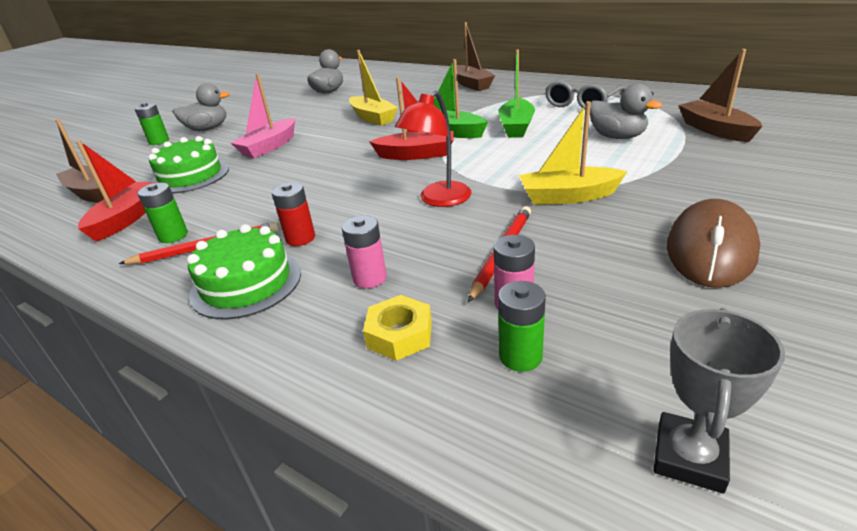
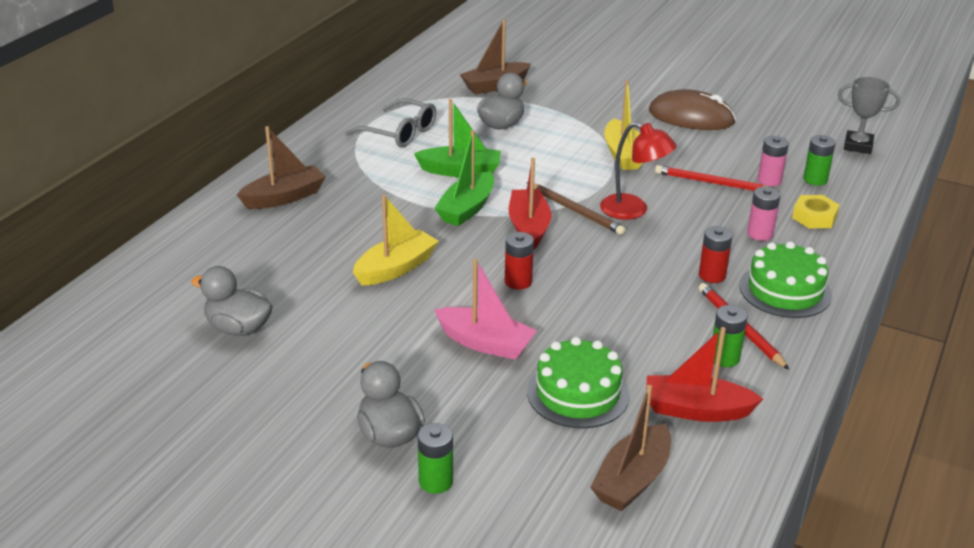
camera: 100 degrees left, 0 degrees up
(337, 153) = (518, 281): none -> red battery
(441, 172) = (575, 211): none -> brown pencil

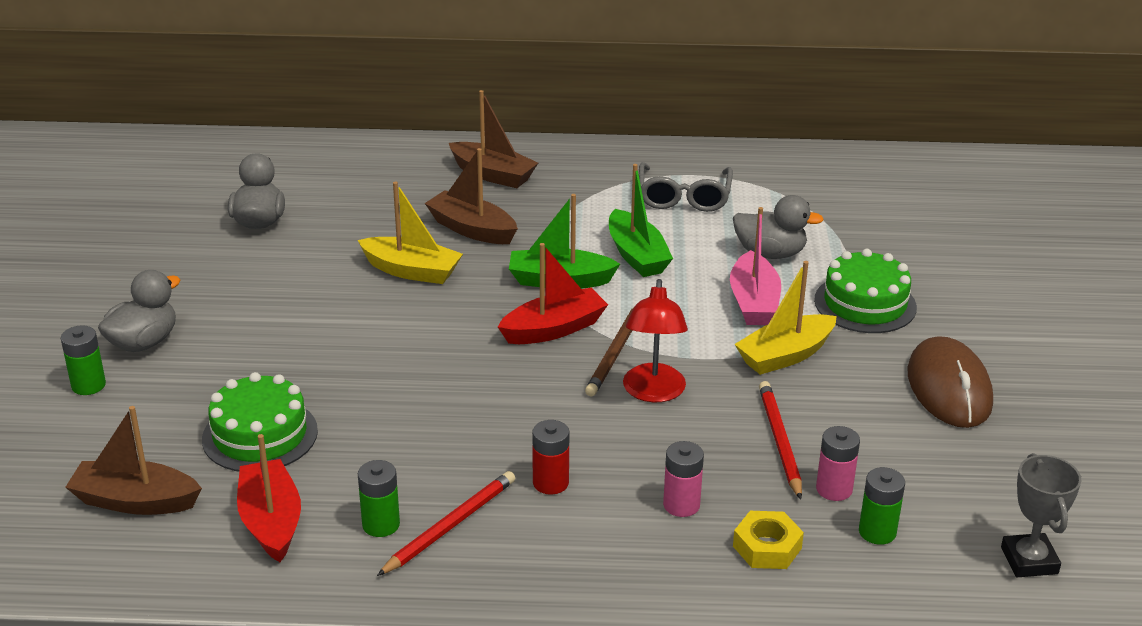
camera: 65 degrees right, 0 degrees up
(485, 343) = (314, 357): pink boat -> pink boat (753, 302)
(495, 86) = (864, 224): brown boat -> brown boat (472, 229)
(518, 281) = (439, 349): red battery -> none
(785, 290) = (558, 549): green cake -> green cake (865, 304)

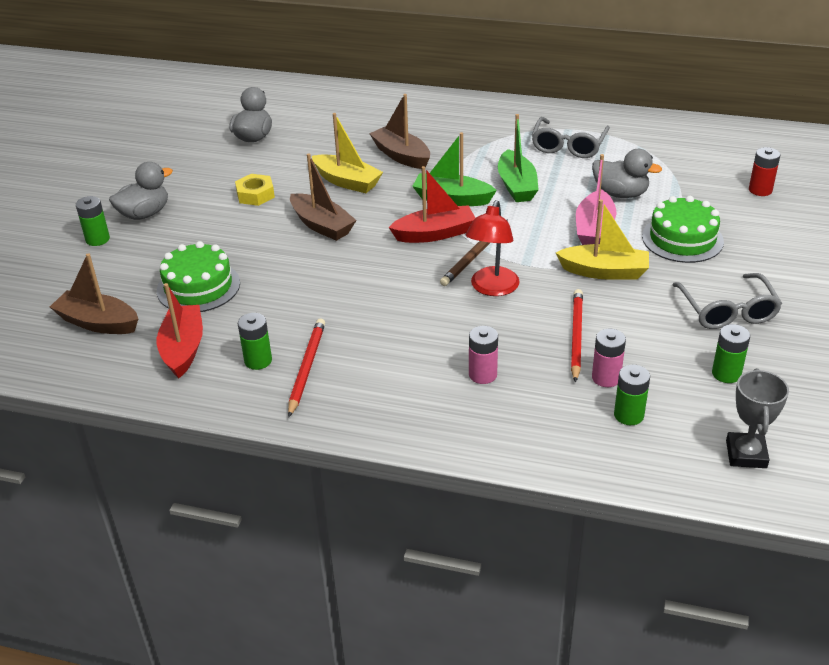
camera: 15 degrees right, 5 degrees up
(450, 526) = (306, 368): red pencil -> red pencil turned 45 degrees counterclockwise
(492, 175) = (431, 118): brown boat -> brown boat (322, 225)
(550, 483) = (391, 346): red battery -> red battery (760, 190)
(767, 547) = (537, 415): yellow nut -> yellow nut (255, 195)
(785, 355) = (604, 272): yellow boat -> yellow boat turned 150 degrees counterclockwise
(948, 388) = (727, 311): brown mouse -> grey glasses
(973, 465) = (726, 374): none -> green battery

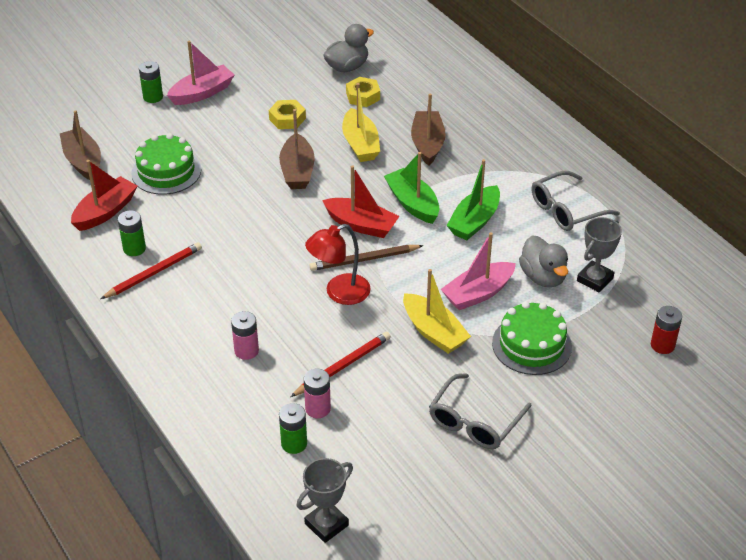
camera: 40 degrees right, 5 degrees up
(144, 214) = (202, 93): grey duck -> pink boat
(298, 150) = (363, 96): none -> yellow nut
(655, 176) = (595, 279): none -> grey trophy
(726, 374) = (400, 464): green battery -> none

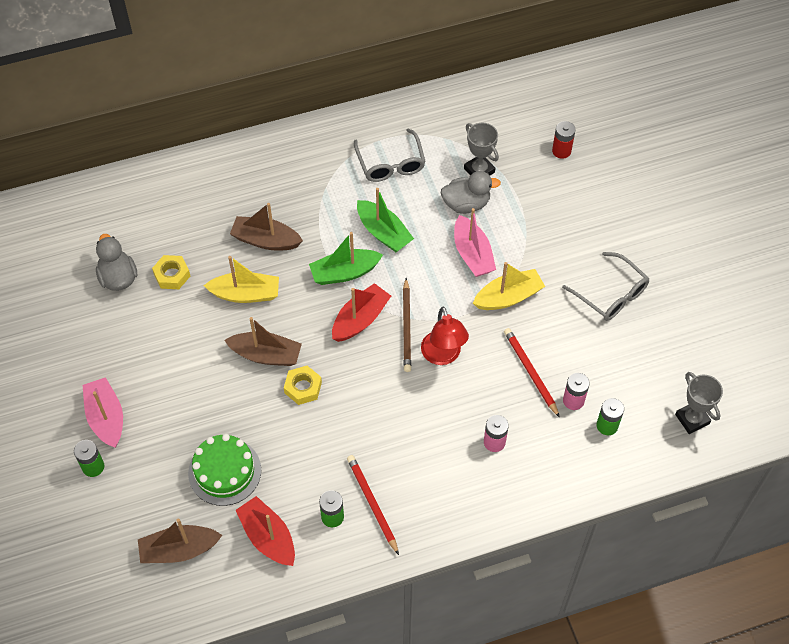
camera: 75 degrees left, 15 degrees up
(287, 119) = (182, 347): yellow nut -> yellow nut (303, 388)
(531, 345) = (540, 234): green cake -> none

